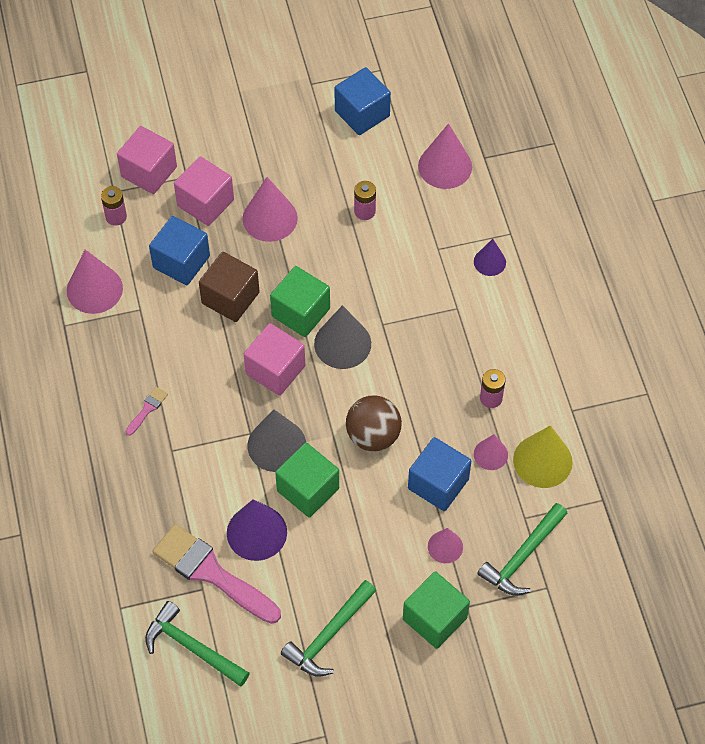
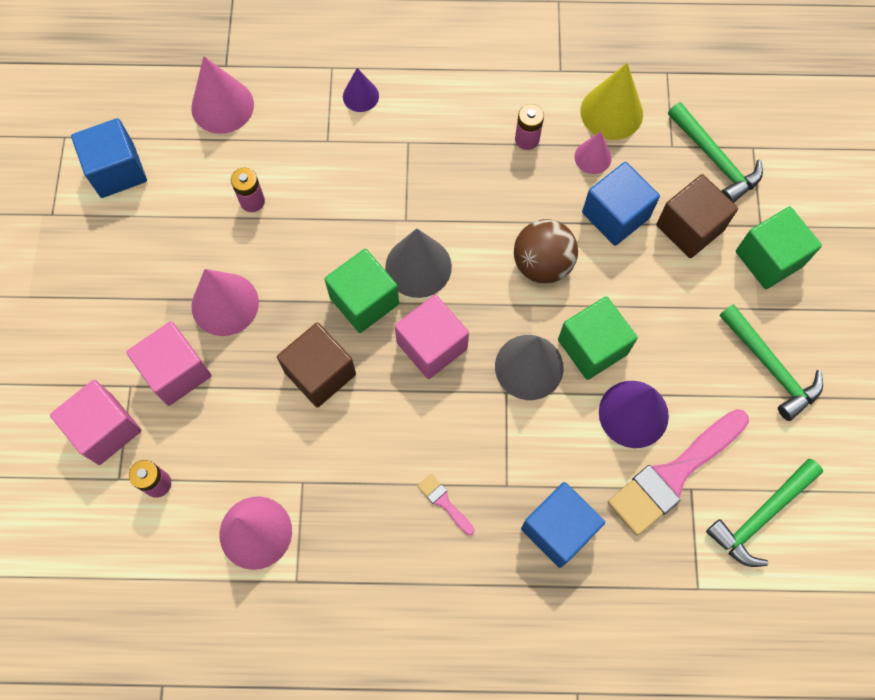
camera: 75 degrees left, 10 degrees up
(181, 262) = (251, 418): blue cube -> blue cube (558, 529)
(445, 546) = (689, 228): pink cone -> brown cube

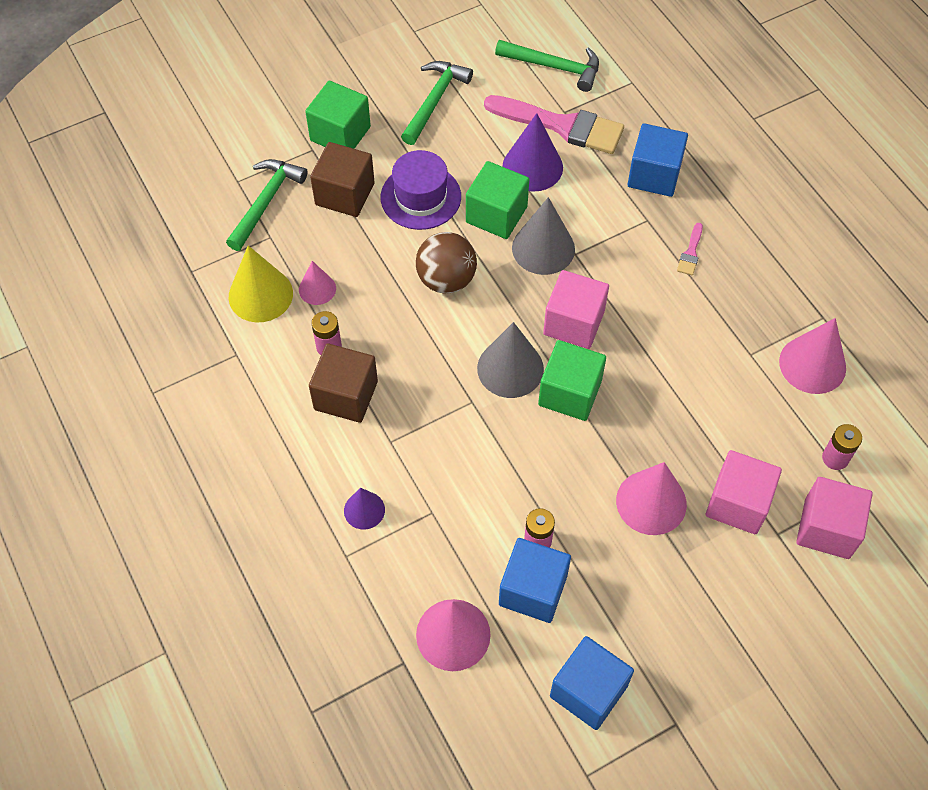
camera: 120 degrees left, 10 degrees down
(320, 373) = (656, 391): brown cube -> brown cube (346, 395)
(615, 215) = (365, 248): blue cube -> blue cube (533, 590)
(651, 291) = (420, 197): none -> purple hat

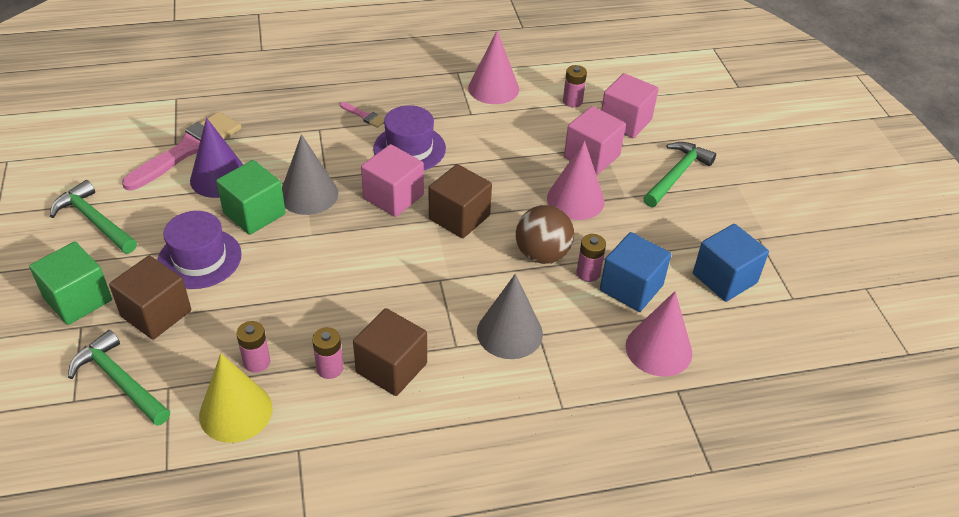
camera: 75 degrees left, 15 degrees down
(317, 289) = (257, 362): pink cone -> pink battery
(364, 510) = (519, 383): purple cone -> none
(446, 279) = (303, 264): brown ball -> brown ball (542, 254)
(510, 368) = (418, 246): grey cone -> grey cone (509, 332)
(554, 67) = (121, 136): green hammer -> green hammer (676, 175)
(570, 393) = (459, 217): green cube -> brown cube
(654, 175) = (278, 113): blue cube -> none
(657, 313) = (409, 148): none -> purple hat

